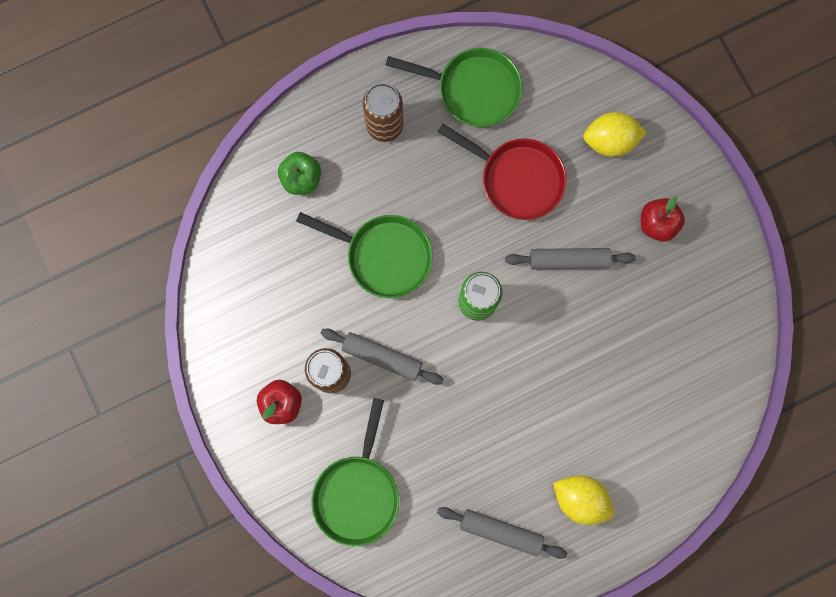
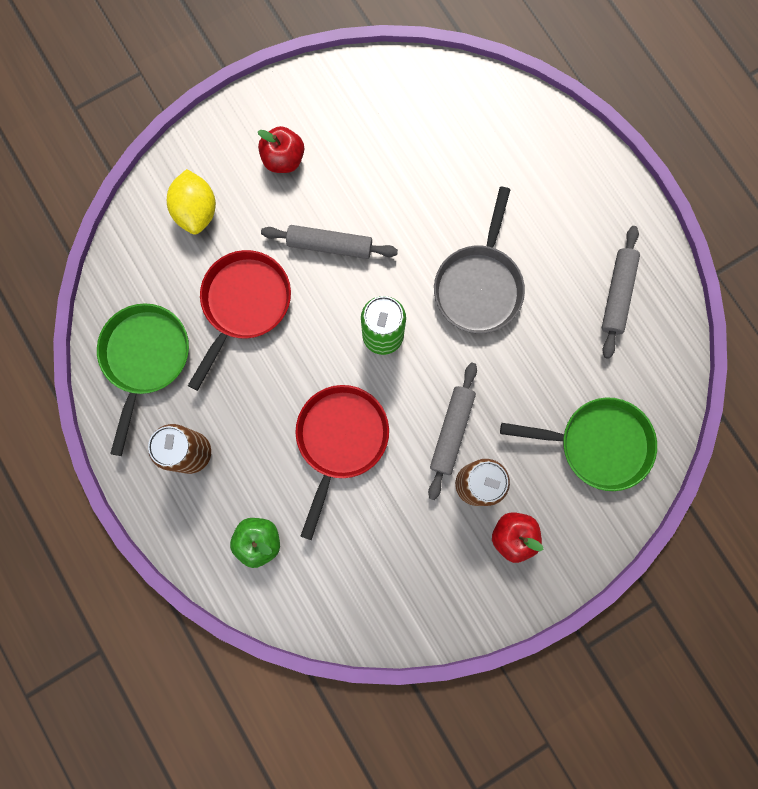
camera: 95 degrees left, 0 degrees up
(384, 256) = (340, 440): green pan -> red pan
(519, 397) = (479, 286): none -> grey pan
(568, 260) = (329, 245): grey rolling pin -> grey rolling pin turned 75 degrees counterclockwise
(579, 498) = (573, 219): yellow lemon -> none

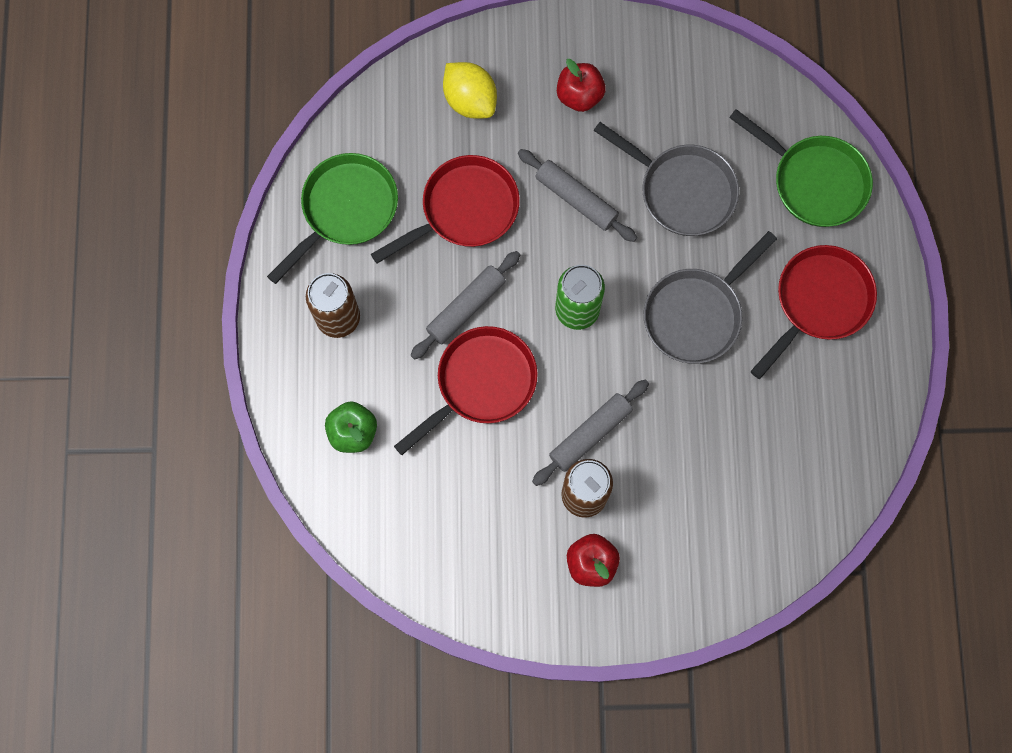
camera: 30 degrees right, 5 degrees down
(197, 211) = (470, 100): yellow lemon -> yellow lemon turned 60 degrees counterclockwise
(410, 192) = (682, 190): none -> grey pan
(568, 223) = (819, 302): none -> red pan
(597, 444) = (723, 525): green pan -> green pan (814, 181)
(617, 294) = (827, 396): grey rolling pin -> grey rolling pin (466, 308)

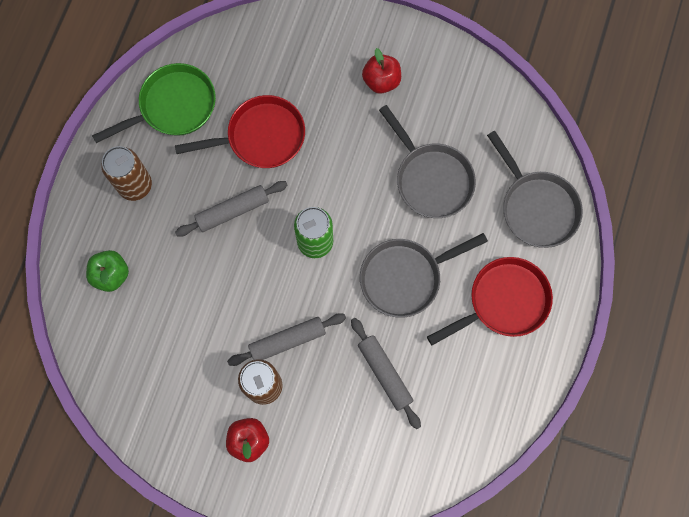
camera: 20 degrees right, 0 degrees up
(470, 100) = (298, 57): yellow lemon -> none
(481, 383) = (221, 272): red pan -> none
(576, 199) = (348, 157): grey rolling pin -> grey rolling pin (385, 373)
(814, 181) = (536, 207): green pan -> grey pan

